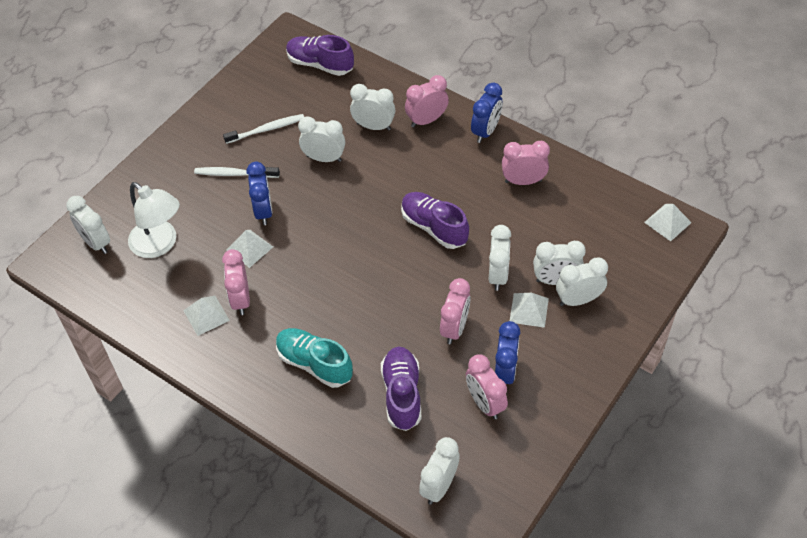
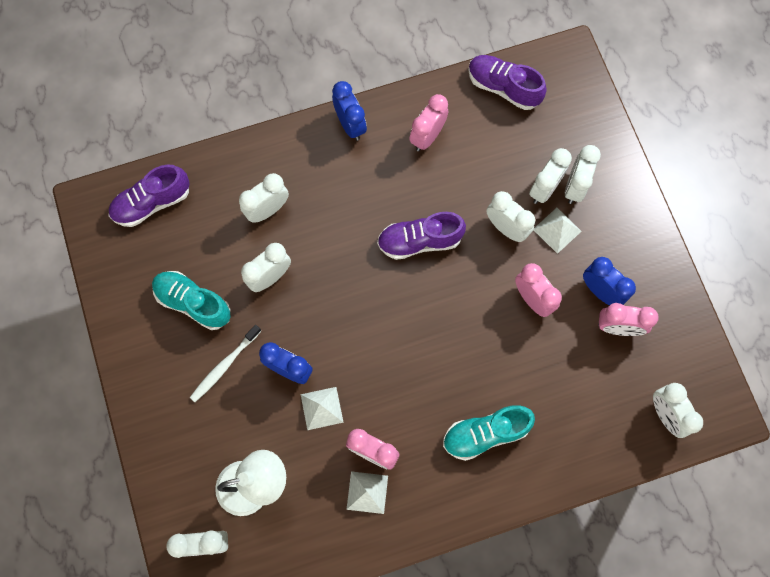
camera: 55 degrees left, 20 degrees up
(267, 129) = (193, 303): white toothbrush -> turquoise shoe
(402, 394) = (565, 384): purple shoe -> purple shoe (503, 88)
(426, 120) = (297, 162): pink clock -> none
(667, 222) = (552, 65): white pyramid -> none

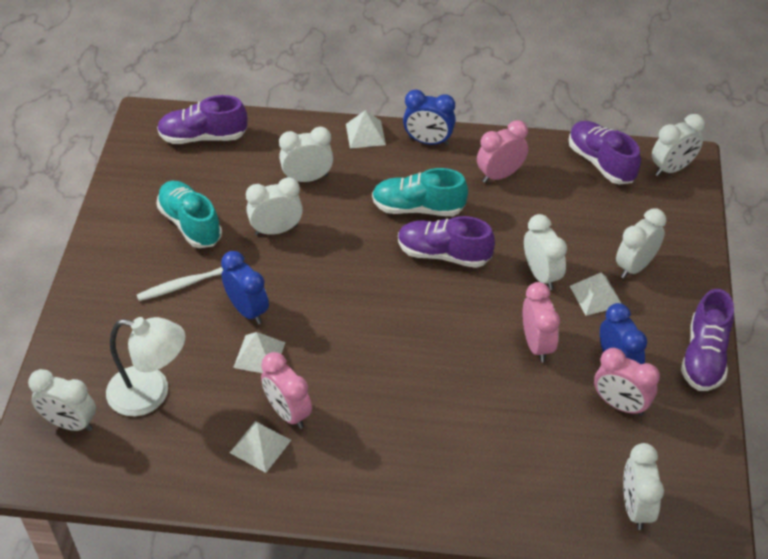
camera: 25 degrees right, 25 degrees down
(293, 139) = (365, 134): none -> white pyramid
(350, 125) = (428, 141): blue clock -> blue clock turned 105 degrees clockwise
(485, 433) = (418, 444): turquoise shoe -> turquoise shoe (418, 208)
(544, 189) = (600, 257): white clock -> white clock (672, 169)
(661, 253) = (704, 356): none -> purple shoe

